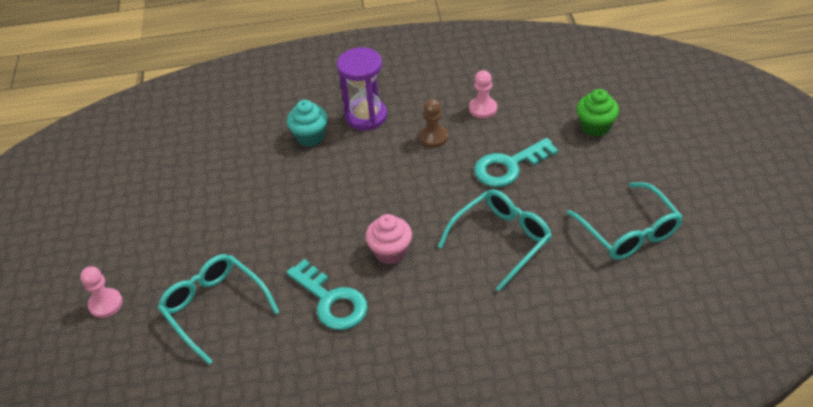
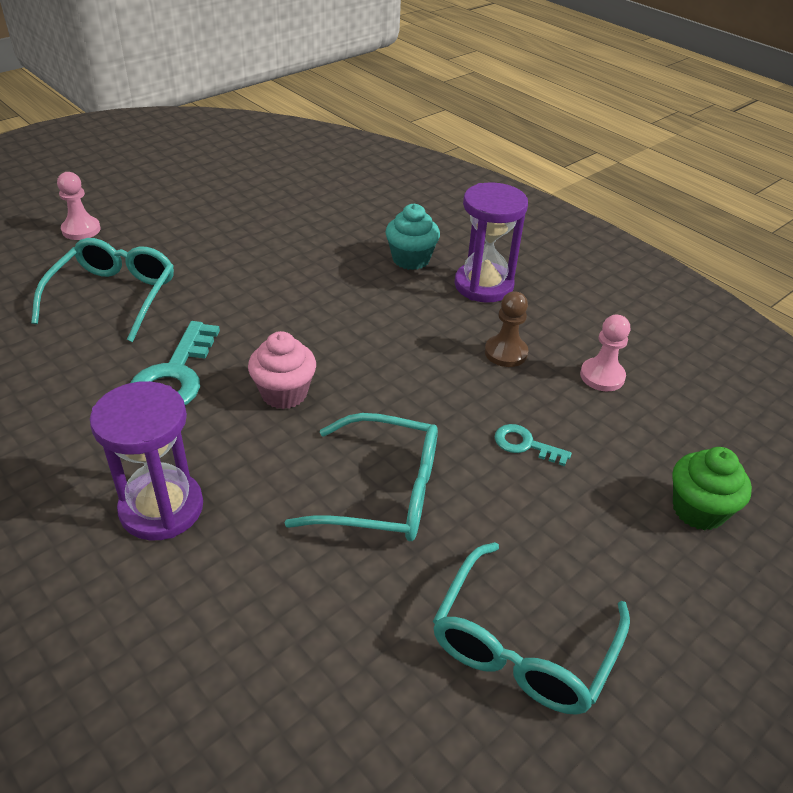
camera: 50 degrees right, 5 degrees down
(445, 344) = (161, 508): none -> purple hourglass
(509, 166) = (525, 445): turquoise key -> turquoise key, size x0.53

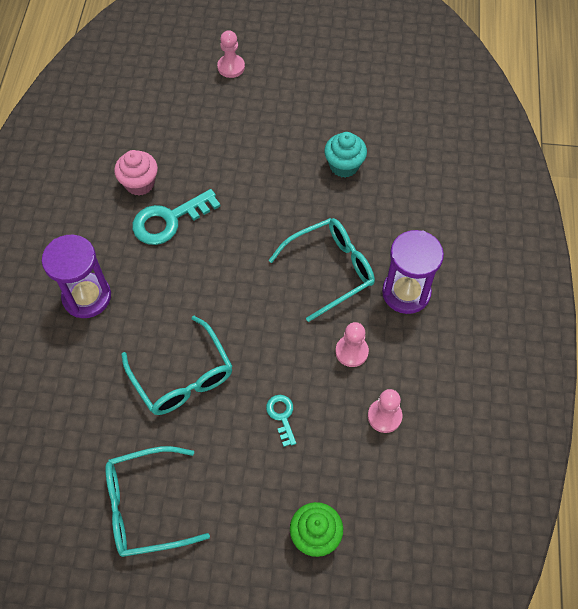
camera: 50 degrees right, 20 degrees up
(114, 296) = (197, 137): turquoise glasses -> turquoise glasses (331, 270)
(284, 393) = (206, 276): pink cupcake -> pink cupcake (140, 183)
(411, 259) = (388, 235): turquoise cupcake -> turquoise cupcake (344, 166)
(505, 353) = (351, 351): brown pawn -> pink pawn

